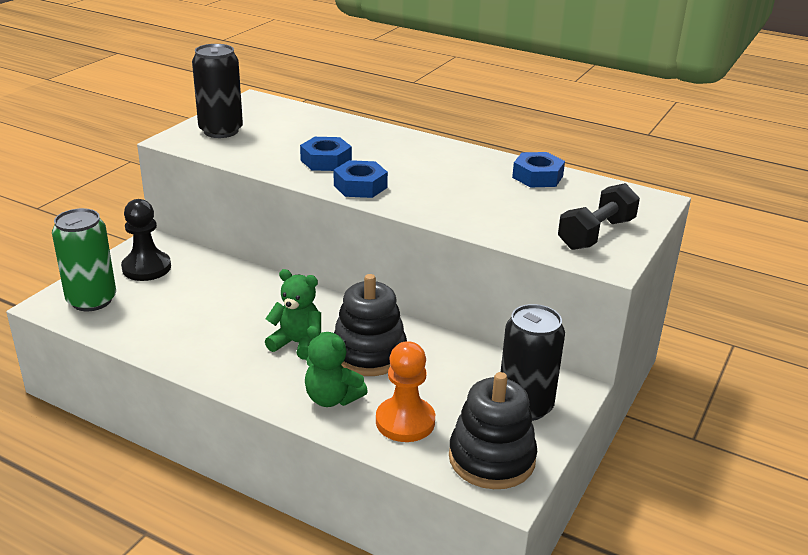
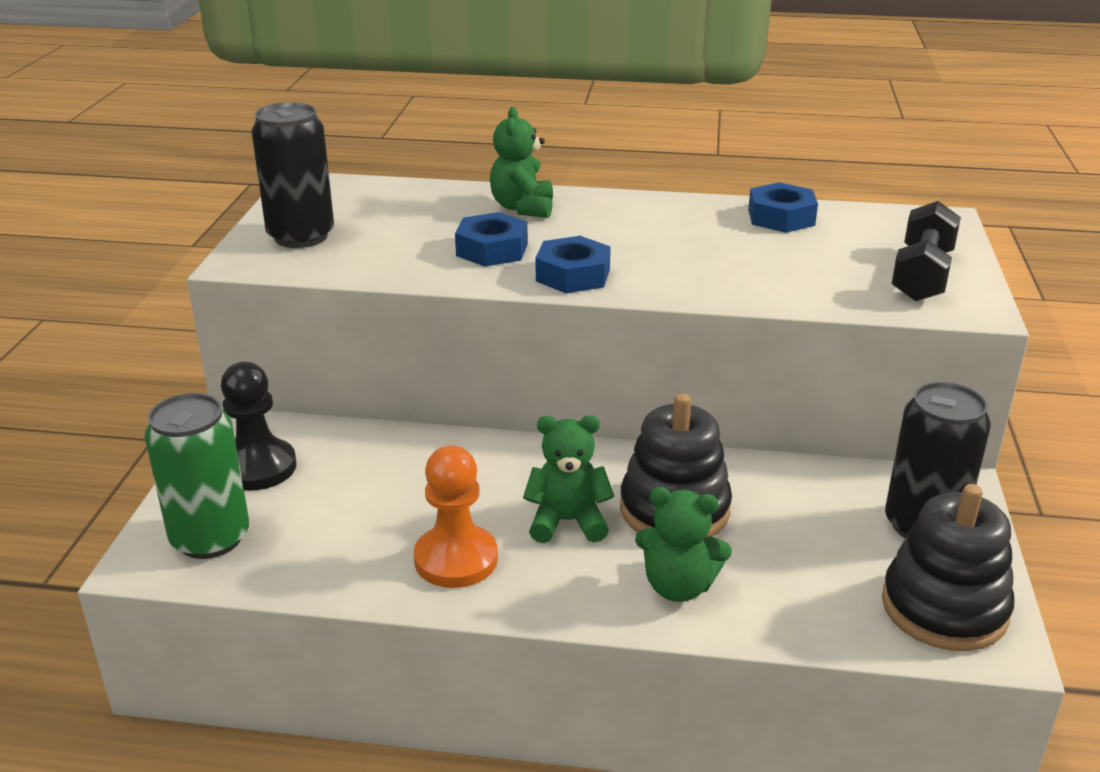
camera: 20 degrees left, 0 degrees up
(371, 138) = (523, 208): none -> green teddy bear
(405, 421) = (798, 590): orange pawn -> orange pawn (456, 559)

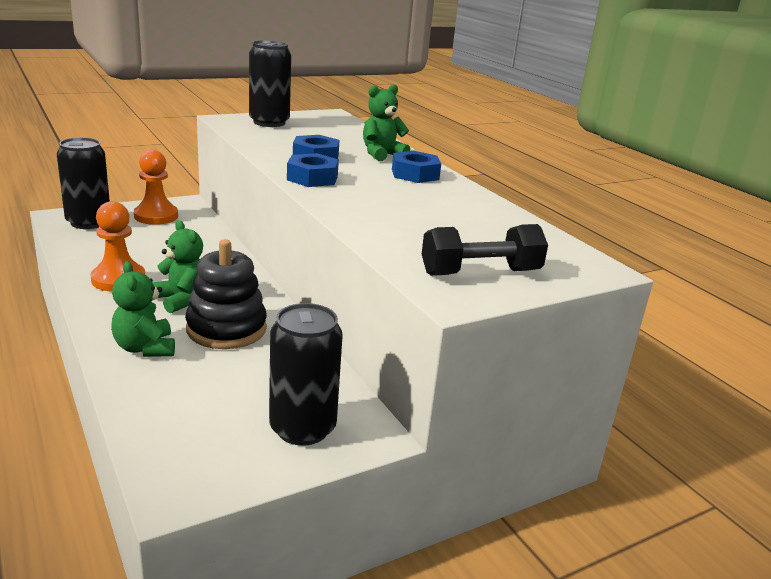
camera: 50 degrees right, 5 degrees down
(210, 538) = (88, 222): green can -> black can
(258, 467) = (156, 216): black pawn -> orange pawn
(781, 217) = (495, 216): blue nut -> blue nut (415, 174)
(944, 608) = (202, 457): black stacking toy -> none

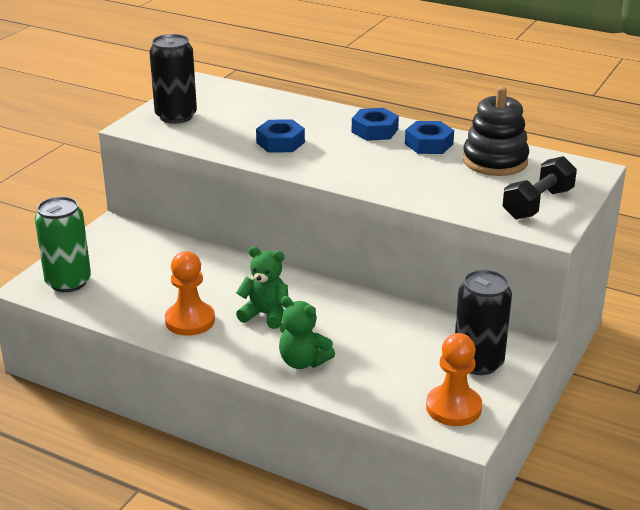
camera: 30 degrees left, 5 degrees up
(88, 222) = (68, 282): black can -> green can
(156, 216) = (113, 250): orange pawn -> orange pawn (453, 407)
(226, 329) = (332, 321): black stacking toy -> black stacking toy (495, 161)
(312, 178) = (316, 166): blue nut -> blue nut (429, 144)
(382, 155) = (320, 118): green teddy bear -> none

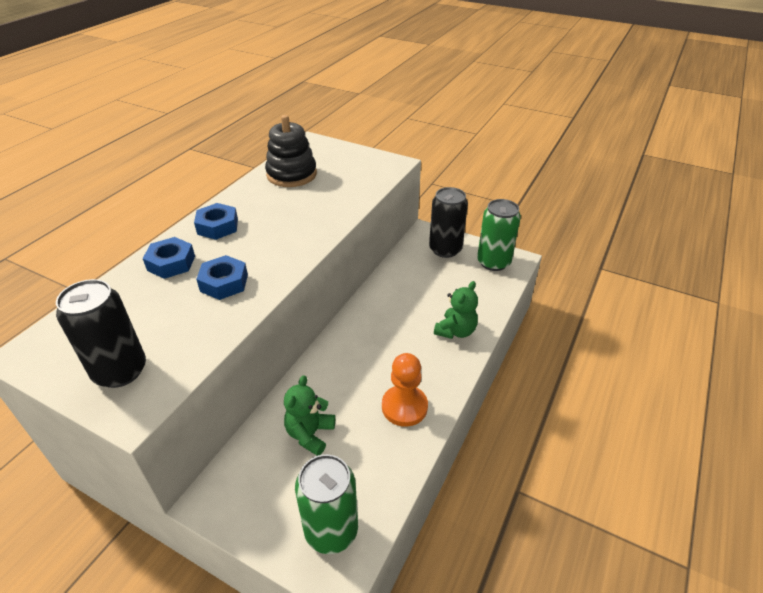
camera: 90 degrees left, 10 degrees up
(265, 314) = (393, 355): green teddy bear -> green teddy bear (310, 434)
(429, 144) = (253, 201): blue nut -> blue nut (171, 263)
(453, 407) = (493, 262): orange pawn -> green can
(538, 204) = (359, 164): black dumbbell -> none

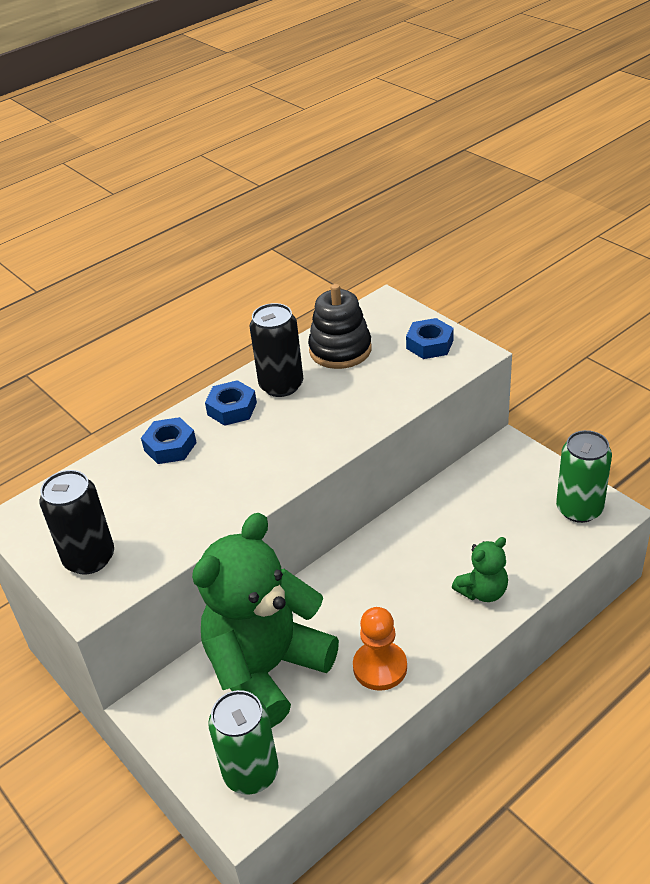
camera: 25 degrees right, 0 degrees up
(224, 283) = (214, 482): blue nut -> blue nut (429, 344)
(310, 434) = (267, 669): green teddy bear -> green teddy bear, size x2.29
(445, 249) = (523, 477): black can -> black can (281, 385)

